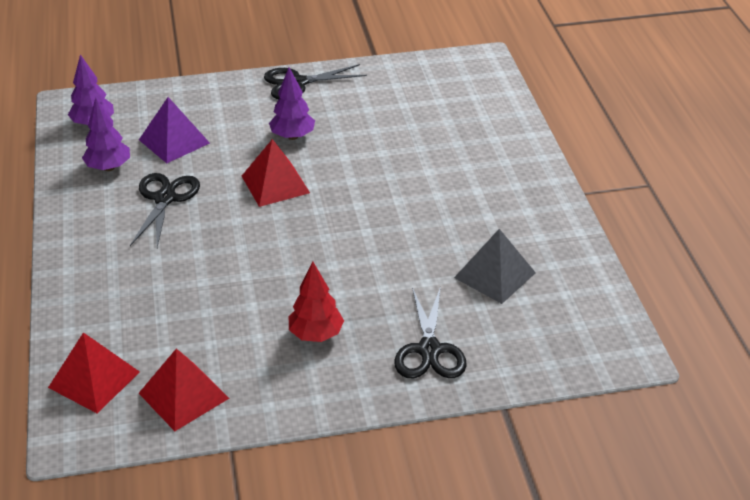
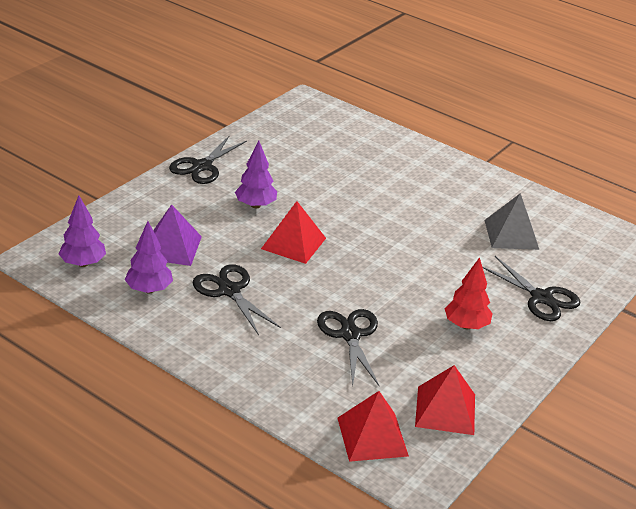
camera: 45 degrees left, 5 degrees down
(203, 286) = (350, 335): none -> black scissors

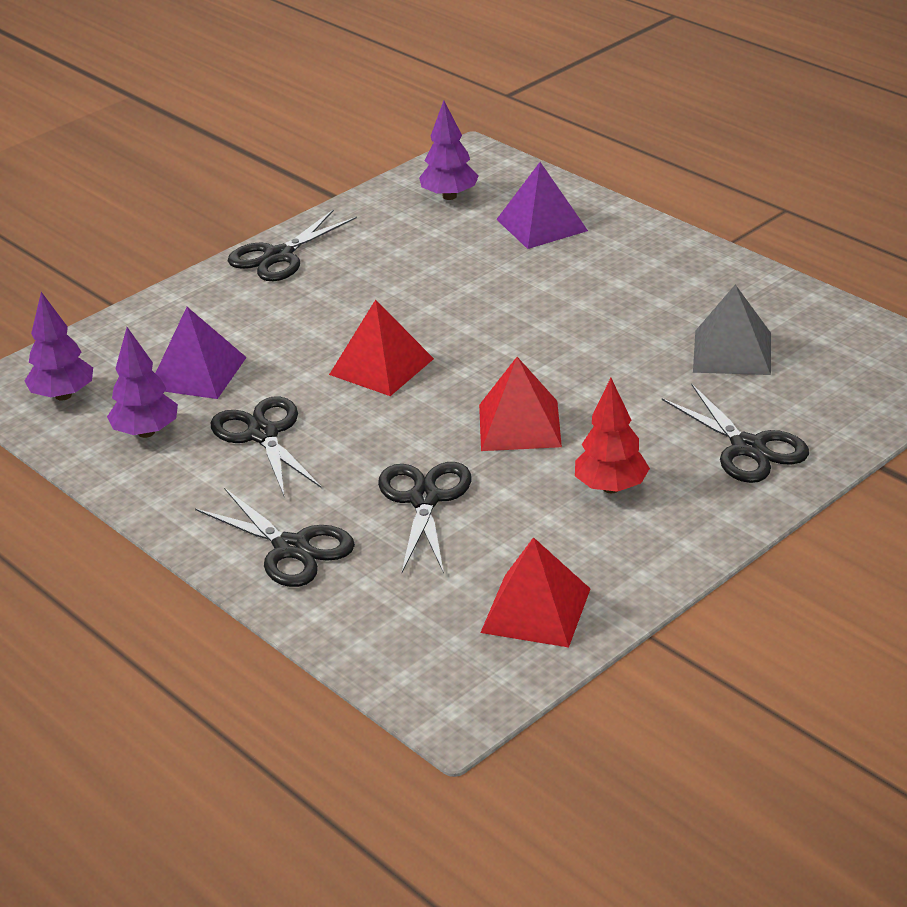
camera: 15 degrees right, 0 degrees up
(255, 205) = (341, 311): purple tree -> purple tree (449, 196)
(273, 370) = (291, 548): none -> black scissors
(366, 148) = (541, 225): none -> purple pyramid
(372, 436) = (410, 645): red pyramid -> red pyramid (519, 425)

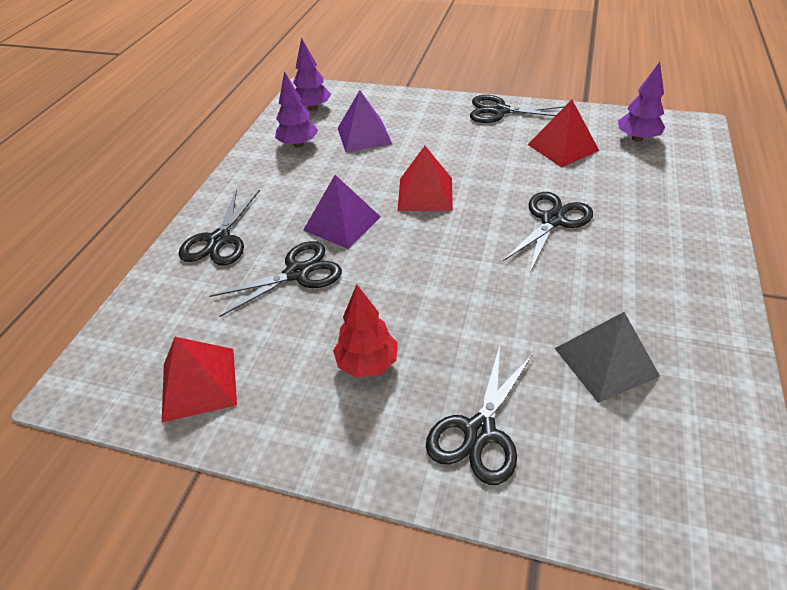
camera: 60 degrees right, 10 degrees up
(263, 435) = (323, 182): black scissors -> black scissors (552, 220)
(519, 425) = (409, 281): red pyramid -> red pyramid (562, 147)
(541, 225) = (654, 188): purple pyramid -> purple pyramid (342, 223)

